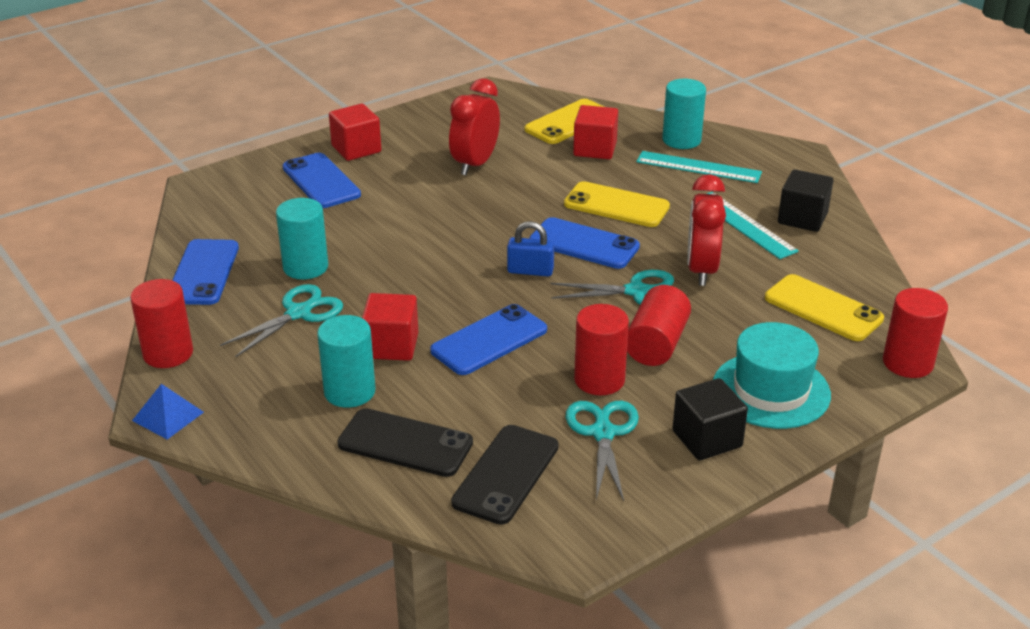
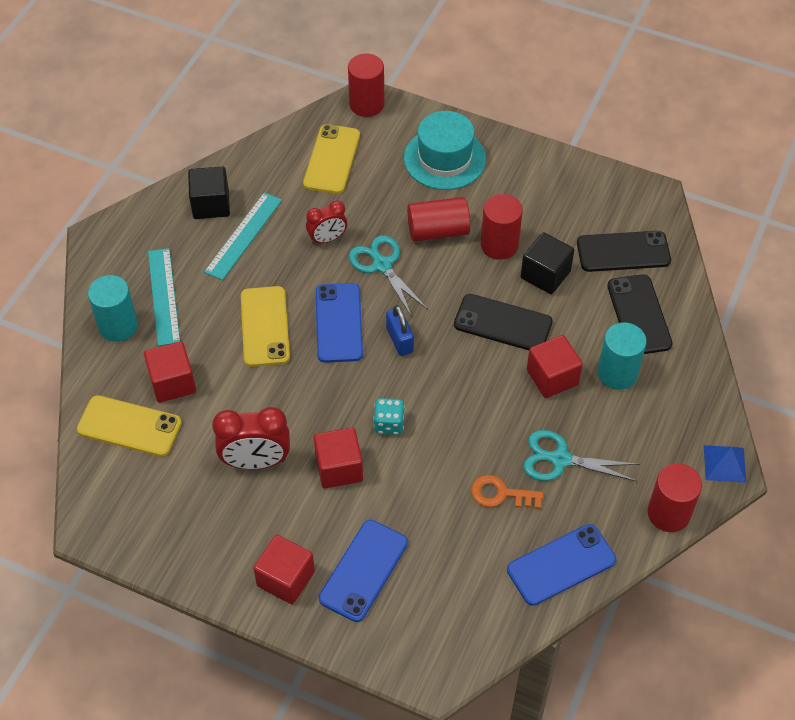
camera: 120 degrees left, 20 degrees up
(305, 267) = (500, 494): turquoise cylinder -> orange key
(426, 198) = (339, 468): none -> red cube
(442, 235) = (389, 424): none -> turquoise dice
(489, 340) = (503, 323): blue phone -> black phone
(603, 433) = (549, 222): turquoise scissors -> none
(701, 270) = (327, 239): red clock -> red clock, size x0.62
(707, 439) = (515, 173): black cube -> black cube (545, 275)

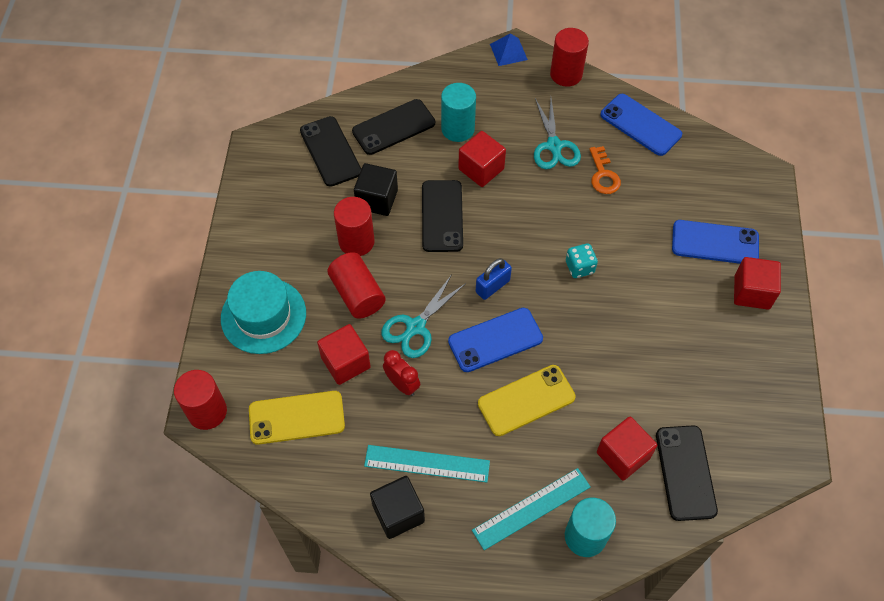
camera: 110 degrees left, 5 degrees up
(129, 426) = (685, 472): yellow phone -> black phone
(256, 462) = (665, 353): red clock -> none
(339, 468) = (638, 289): red cube -> red cube (345, 362)

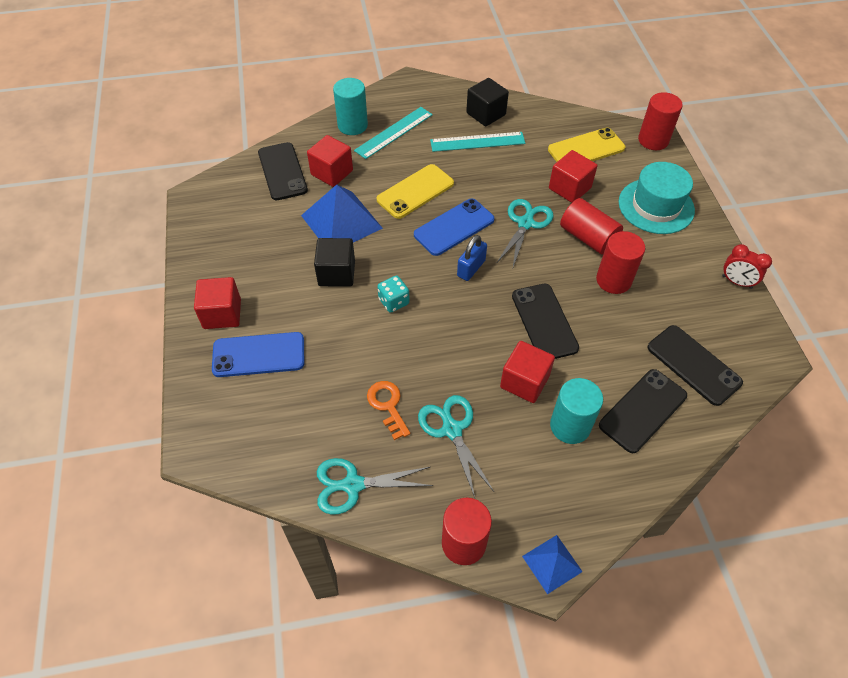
camera: 165 degrees right, 5 degrees down
(377, 199) = (616, 324): black cube -> black cube (336, 273)
(402, 384) = (517, 183): red clock -> red clock (736, 282)
(620, 377) = (341, 221): none -> blue pyramid
(640, 125) = (353, 485): blue phone -> turquoise scissors

